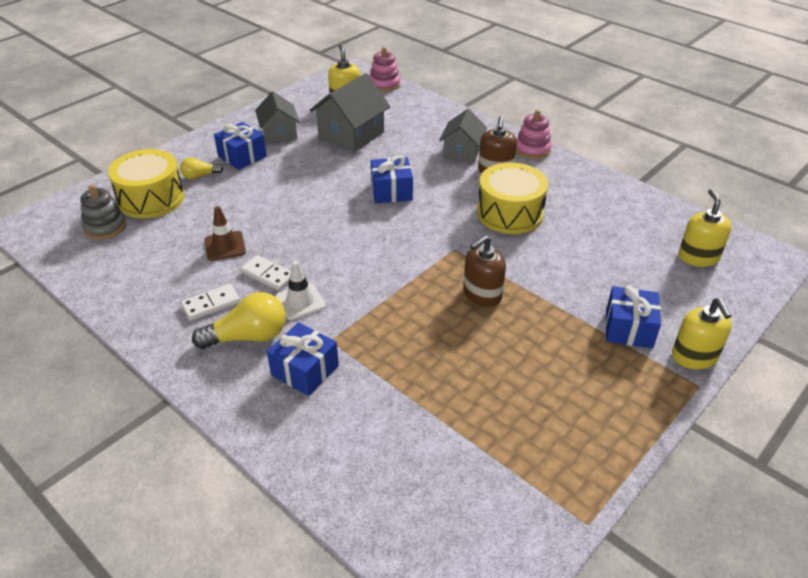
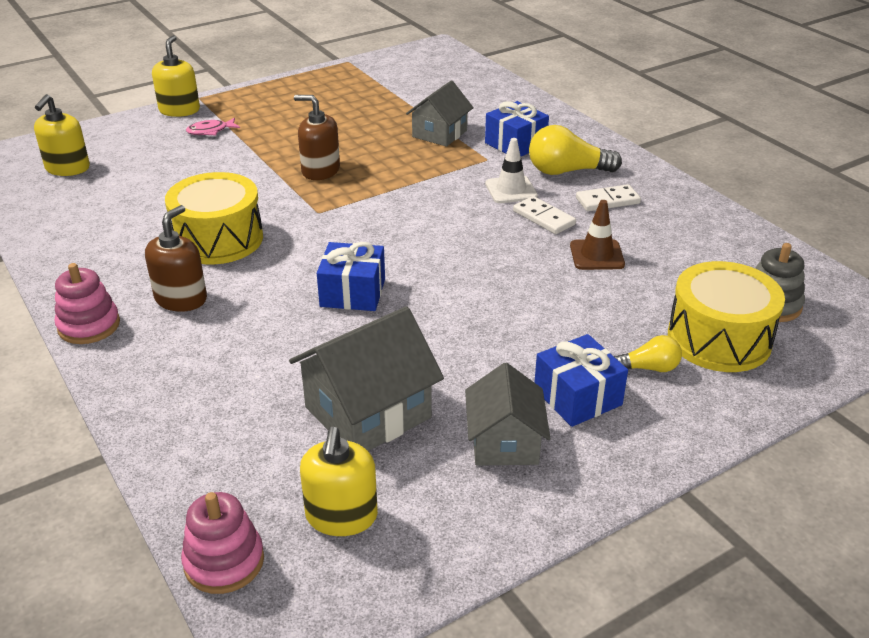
camera: 165 degrees left, 5 degrees down
(462, 151) = (201, 341): grey house -> grey house (439, 134)
(482, 294) = (320, 170): brown soap dispenser -> brown soap dispenser turned 135 degrees counterclockwise
(628, 329) = (210, 131): blue gift -> pink fish

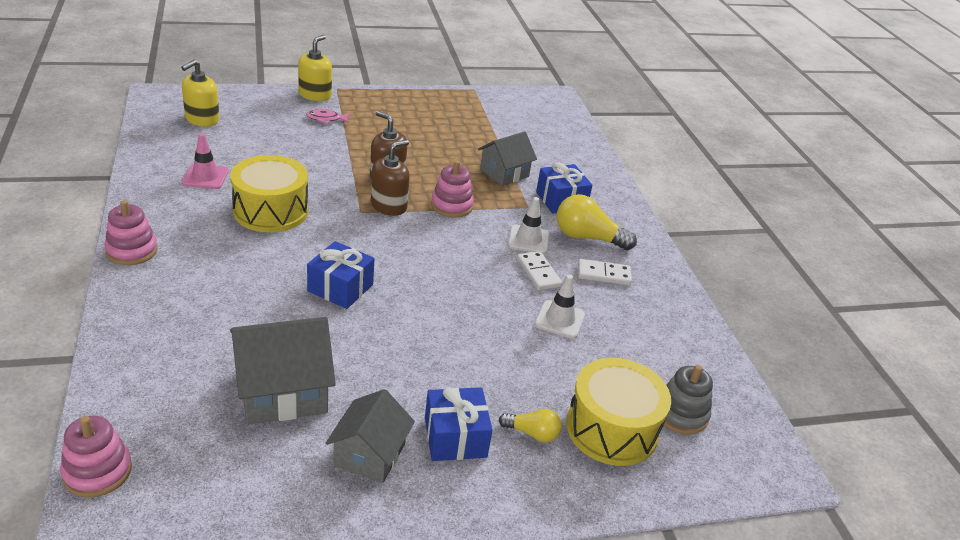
camera: 15 degrees right, 0 degrees up
(117, 226) = (205, 177): none -> pink traffic cone
(181, 299) = (210, 251): brown soap dispenser -> brown soap dispenser (389, 206)
(341, 516) = (204, 468): yellow soap dispenser -> none
(409, 179) = (452, 206): none -> pink stacking toy
(596, 255) = (559, 319): brown traffic cone -> white traffic cone

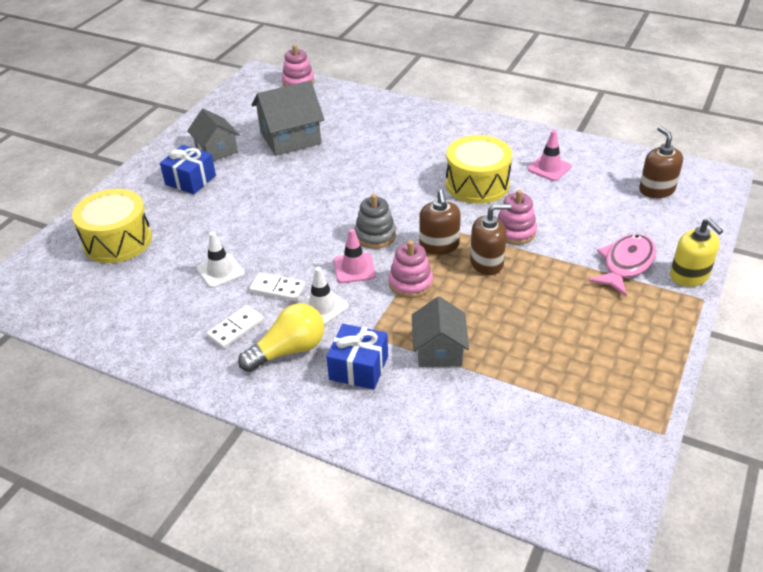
camera: 135 degrees right, 5 degrees up
(132, 251) = (470, 120): pink stacking toy -> pink stacking toy (515, 232)
(202, 119) = (656, 190): yellow soap dispenser -> brown soap dispenser
(282, 391) = (290, 138): grey house -> grey house turned 45 degrees clockwise
(326, 119) = (626, 264): pink fish -> pink fish, size x1.82
(340, 288) = (357, 185): blue gift -> none
(466, 240) = (354, 268): none -> pink traffic cone
(532, 433) = (156, 208): yellow light bulb -> none
(681, 414) = (84, 278): grey stacking toy -> grey stacking toy (375, 235)

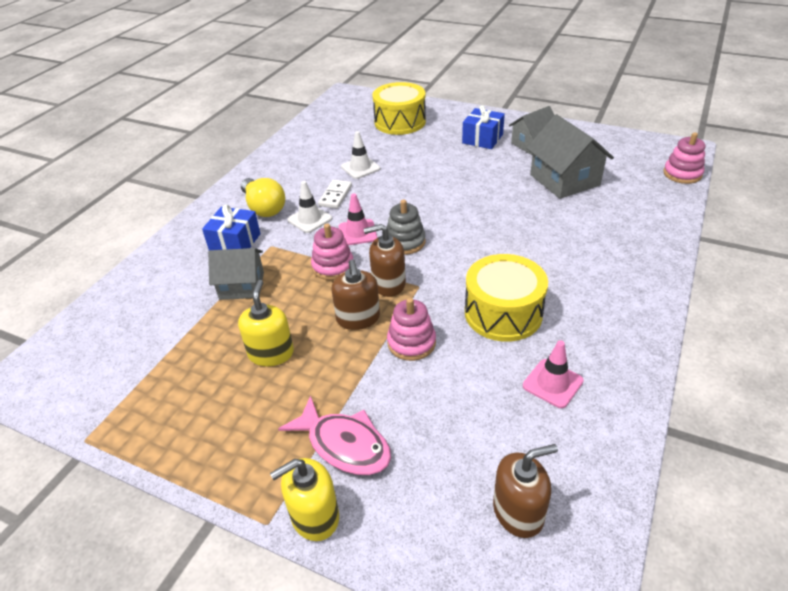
camera: 90 degrees right, 0 degrees up
(235, 329) = (293, 182): white domino -> none
(536, 315) = (271, 353): none -> yellow soap dispenser

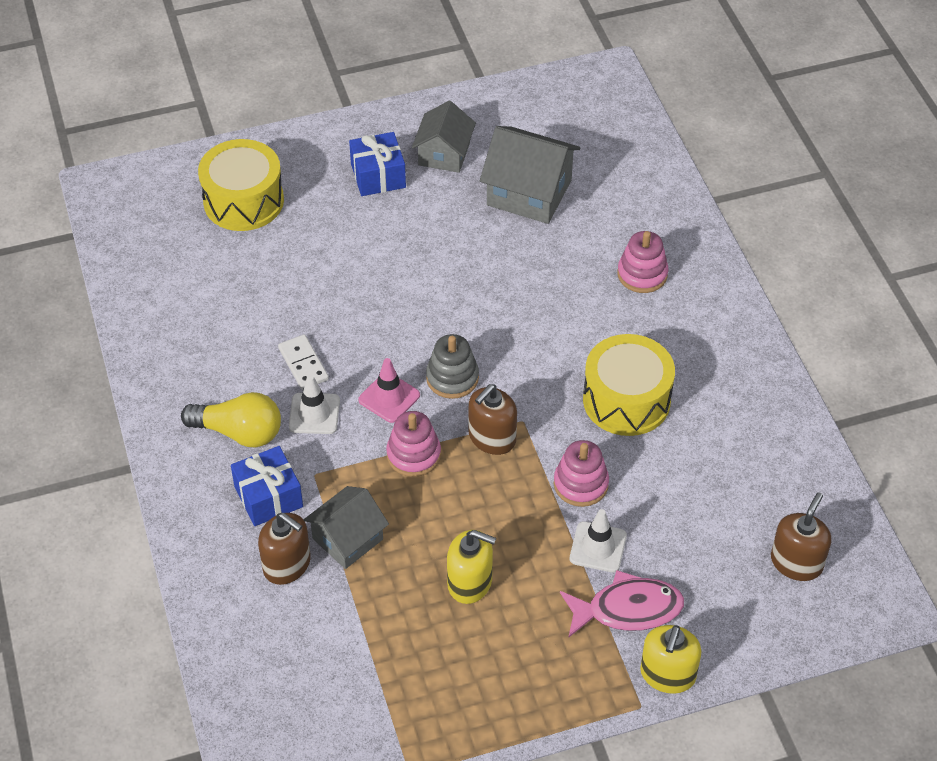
camera: 45 degrees left, 10 degrees up
(271, 353) = (470, 582): yellow soap dispenser -> yellow soap dispenser turned 150 degrees clockwise
(358, 318) = (506, 493): brown soap dispenser -> brown soap dispenser (287, 564)
(360, 168) = (282, 305): white traffic cone -> white traffic cone (598, 547)
(552, 383) = (727, 442): pink traffic cone -> none
(682, 174) = (635, 117): pink stacking toy -> pink stacking toy (642, 274)

